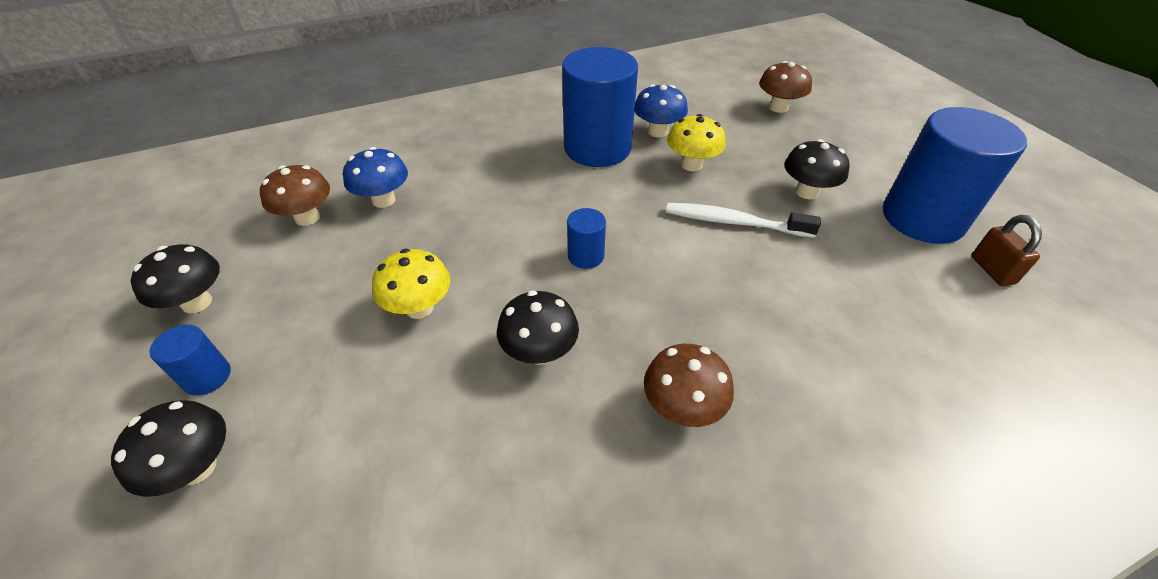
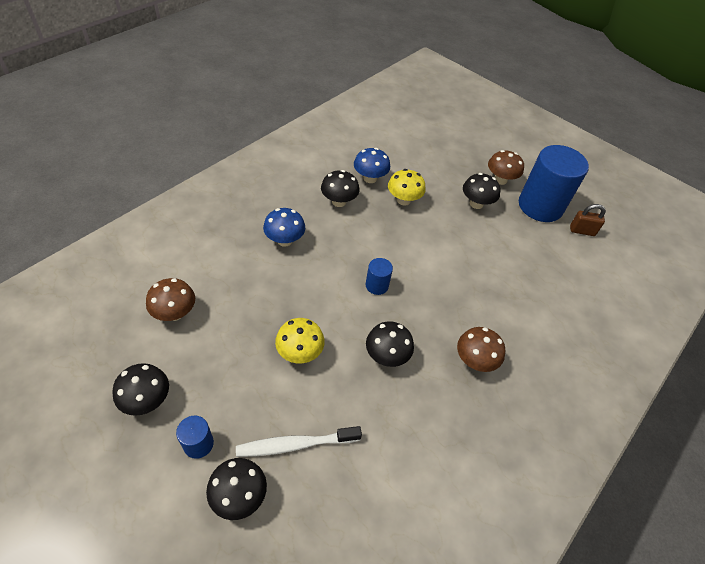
camera: 30 degrees left, 5 degrees up
(384, 200) = (220, 283): blue mushroom -> blue mushroom (284, 240)
(597, 148) = (339, 201): blue cylinder -> black mushroom
(734, 222) = (447, 237): white toothbrush -> white toothbrush (295, 444)
(778, 107) = (433, 140): brown mushroom -> brown mushroom (500, 180)
(992, 270) = (582, 231): brown padlock -> brown padlock turned 45 degrees counterclockwise

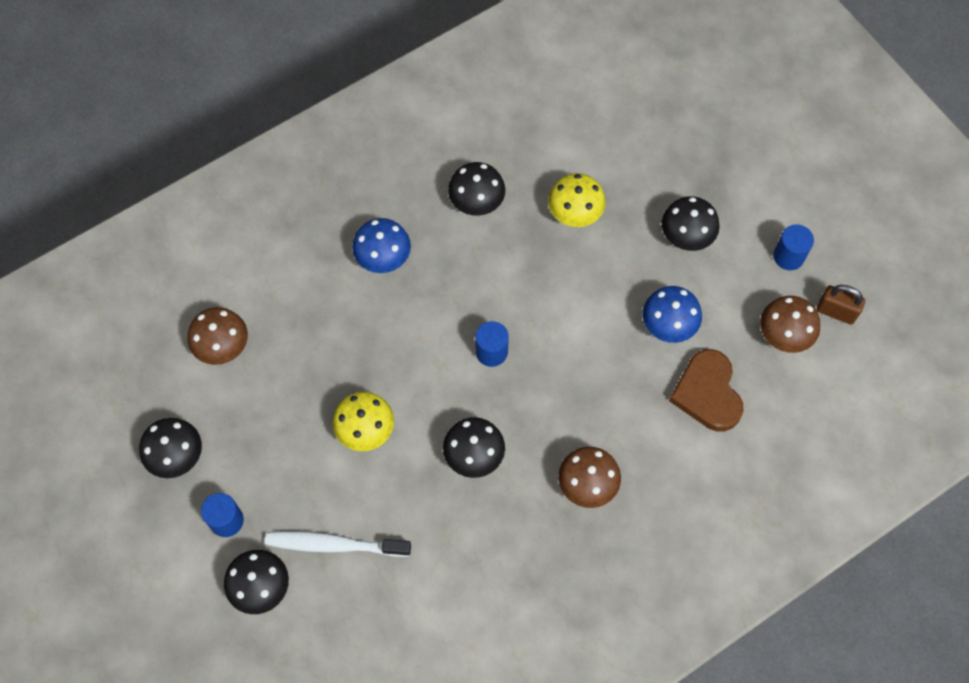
camera: 20 degrees right, 15 degrees up
(370, 178) = (535, 166): blue mushroom -> blue mushroom (668, 326)
(500, 180) = (743, 197): brown mushroom -> brown mushroom (783, 335)
(528, 288) = (707, 393): none -> brown heart
(540, 206) = (788, 256): blue cylinder -> blue cylinder, size x0.44

